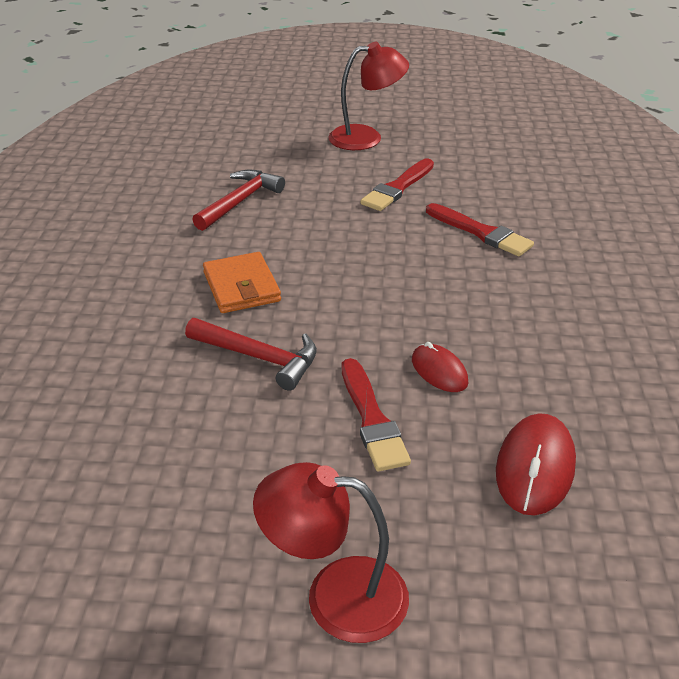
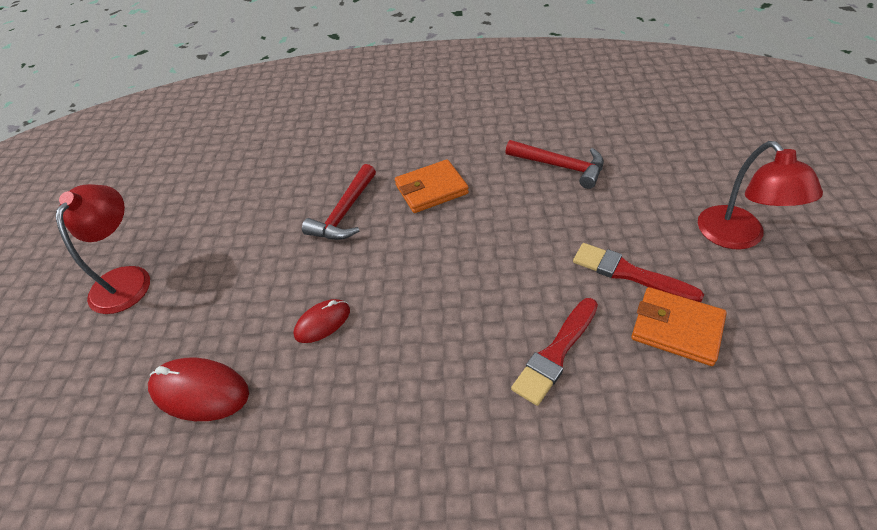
camera: 90 degrees right, 10 degrees up
(372, 419) = (271, 283): red brush -> none
(457, 178) = (676, 328): none -> orange wallet

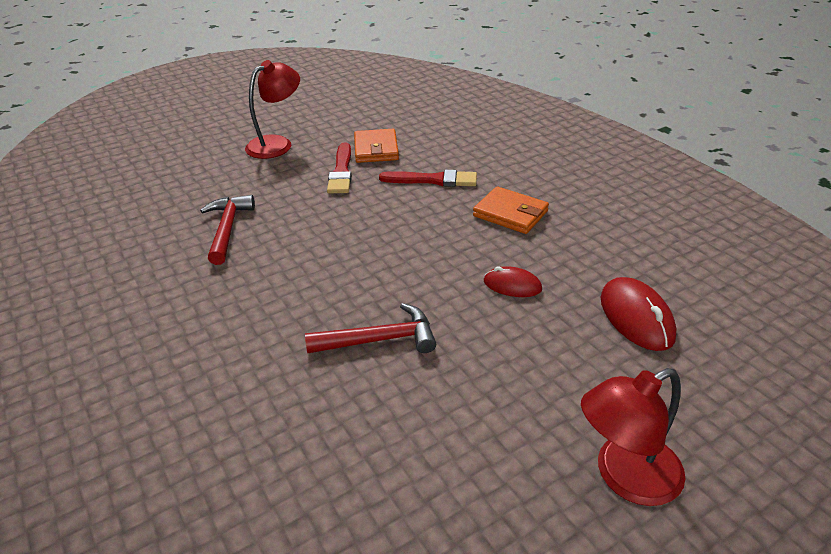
camera: 125 degrees left, 10 degrees down
(431, 189) = (304, 293): orange wallet -> orange wallet (510, 214)

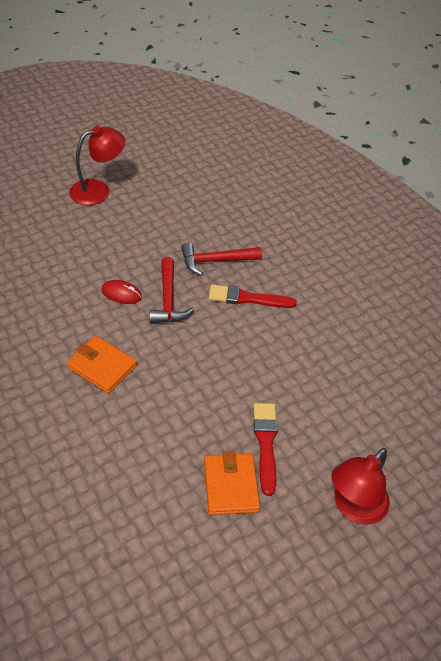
camera: 175 degrees right, 10 degrees up
(227, 229) = (353, 365): red hammer -> red hammer (168, 299)
(433, 180) = (168, 421): red brush -> red brush (247, 298)
(636, 317) = (46, 265): red mouse -> none

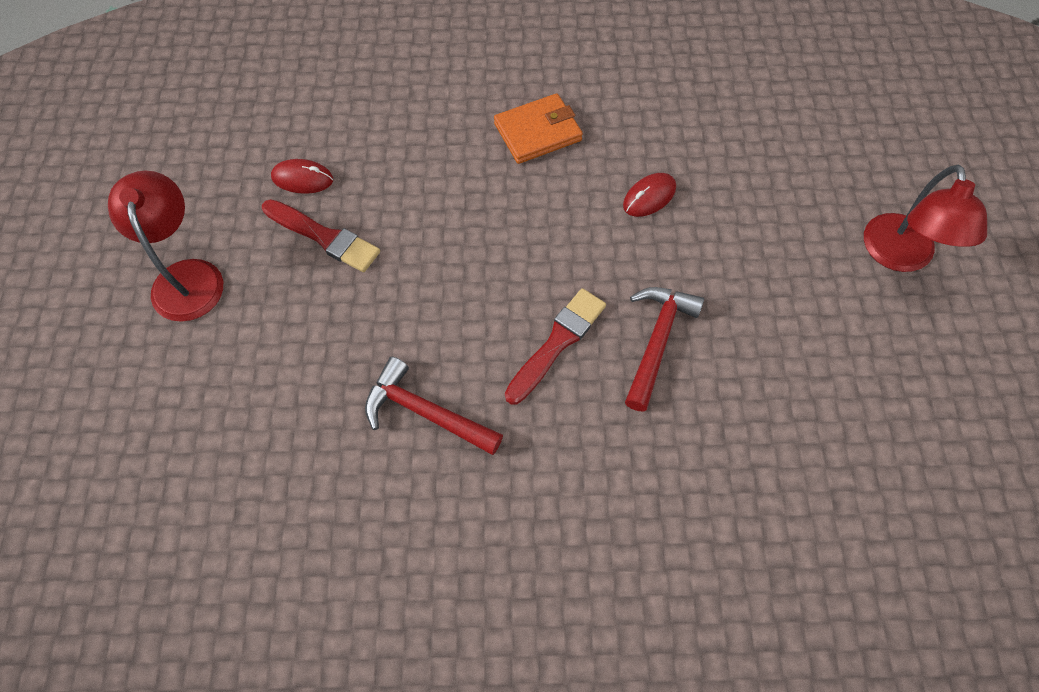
camera: 125 degrees right, 15 degrees up
(168, 299) = (610, 244): red hammer -> red hammer (426, 413)
(231, 486) = (302, 179): orange wallet -> red mouse

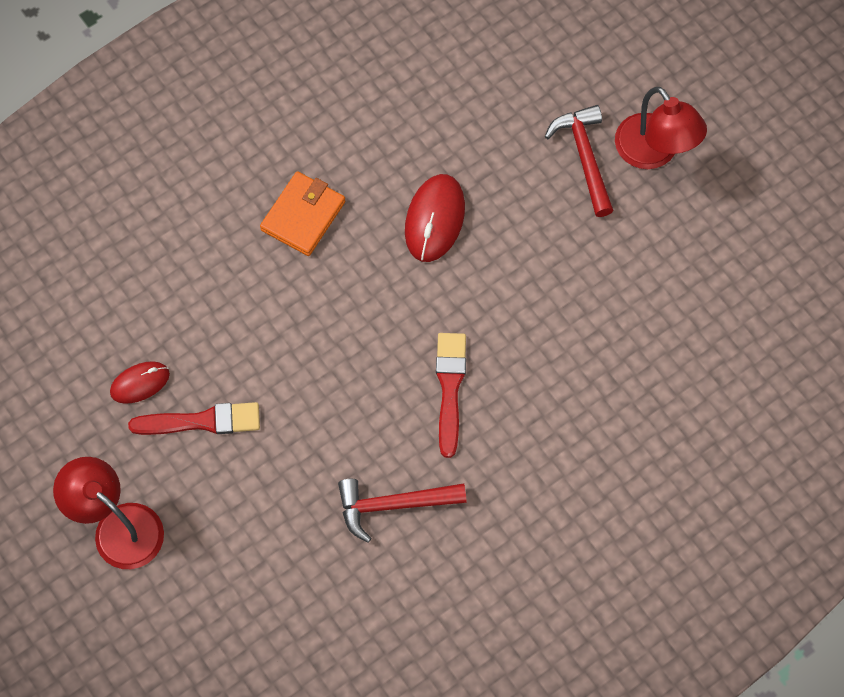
camera: 35 degrees left, 5 degrees up
(649, 197) = (434, 219): red mouse -> red mouse, size x1.59
(657, 341) = (521, 339): red hammer -> red hammer (584, 158)

